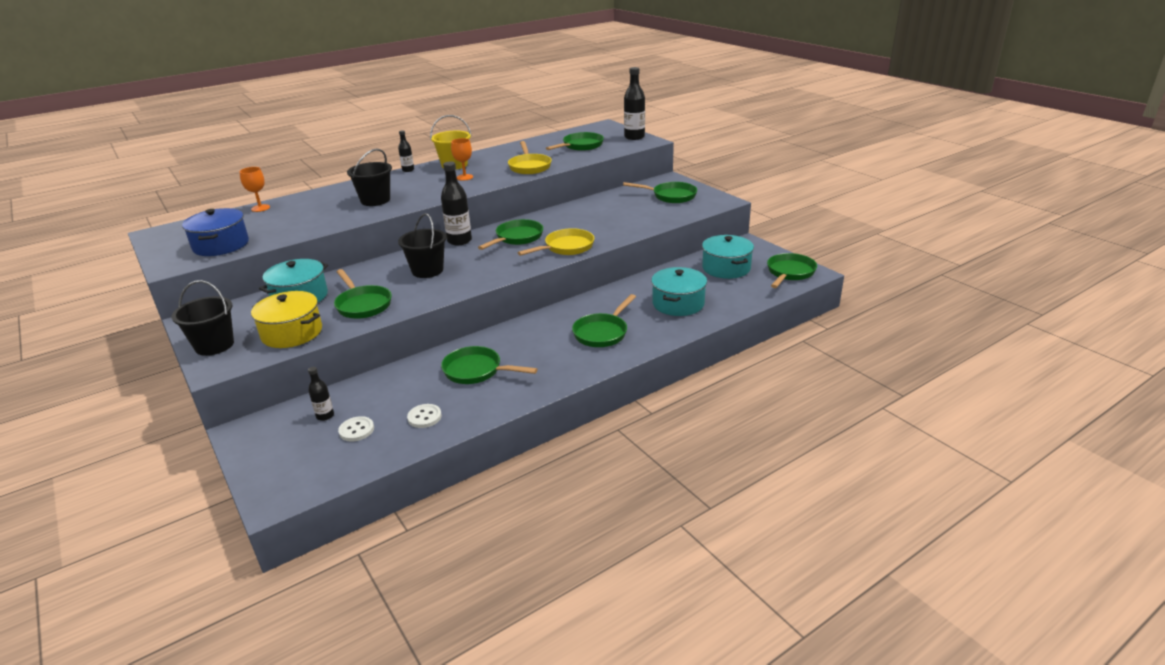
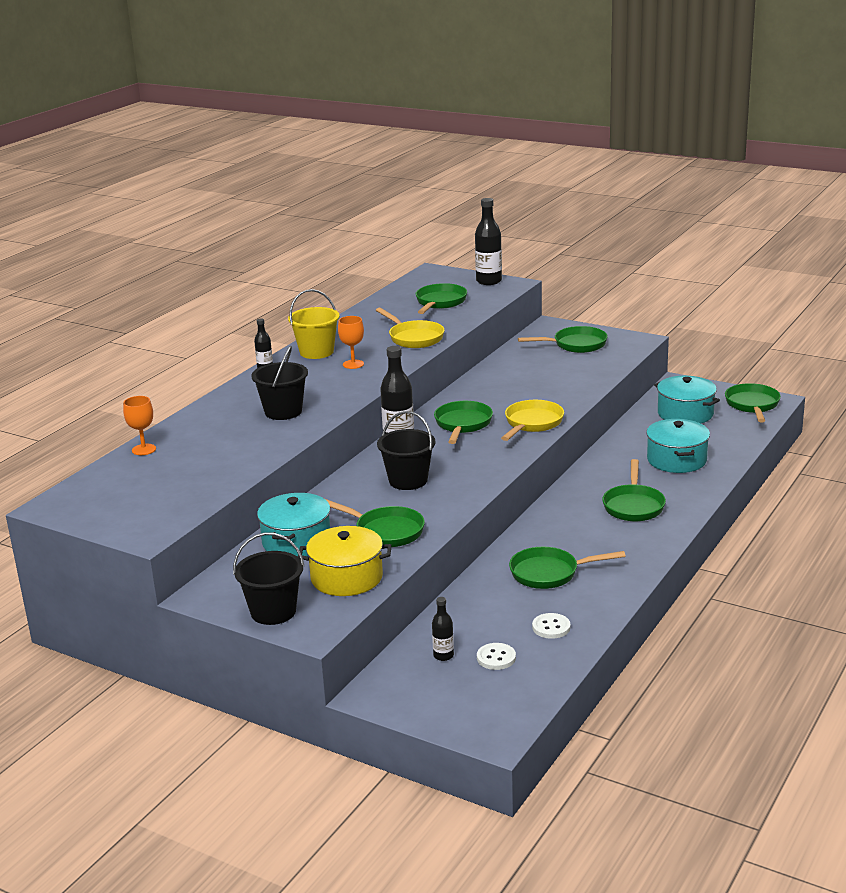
camera: 25 degrees left, 5 degrees down
(221, 245) = (170, 500): blue pot -> none

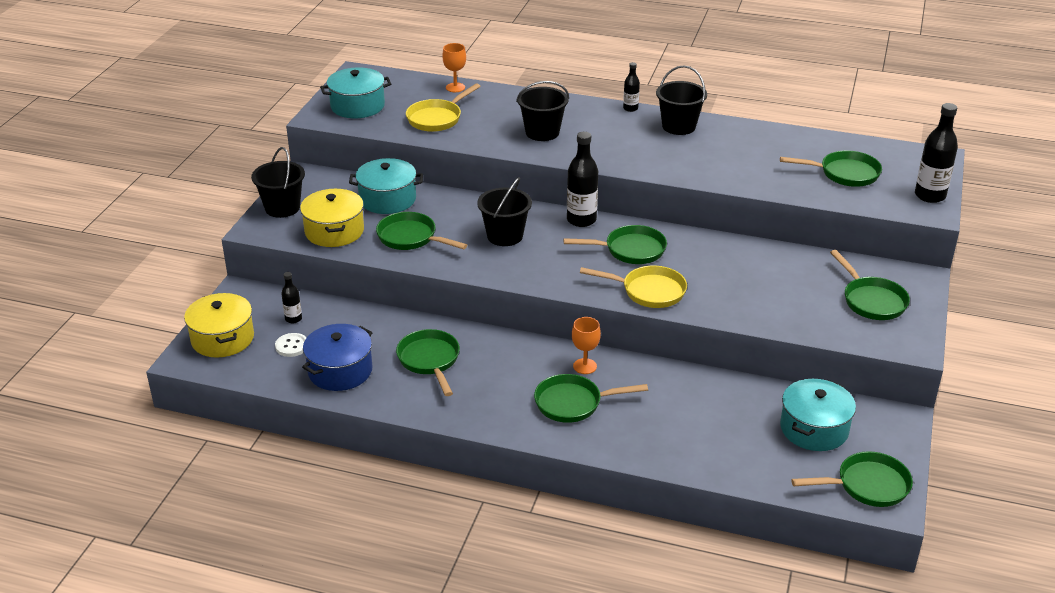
camera: 75 degrees right, 10 degrees up
(316, 352) = (678, 126): yellow bucket -> black bucket
(353, 364) = (658, 149): orange goblet -> orange goblet (585, 366)
(385, 531) = (411, 238): green pan -> green pan turned 105 degrees clockwise
(414, 338) = (738, 171): yellow pan -> yellow pan (437, 118)
(464, 708) = (222, 338): none -> yellow pot
(551, 627) = (340, 371): white button -> blue pot
(676, 460) = (689, 428): turquoise pot -> turquoise pot (357, 106)

